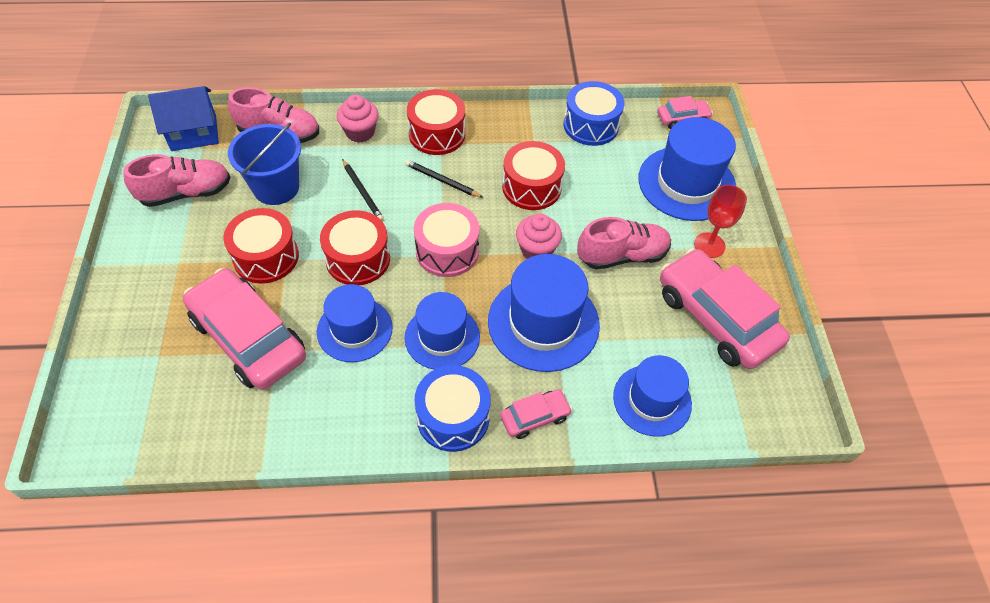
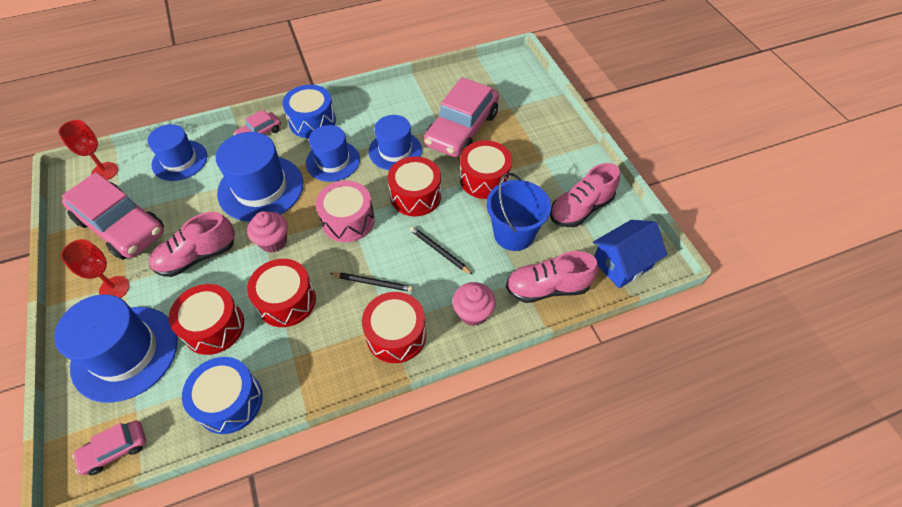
camera: 165 degrees right, 0 degrees up
(248, 338) = (462, 129): pink car -> pink car turned 90 degrees clockwise
(604, 183) = (214, 327): none -> red drum
(756, 411) = (105, 172): none -> red goblet

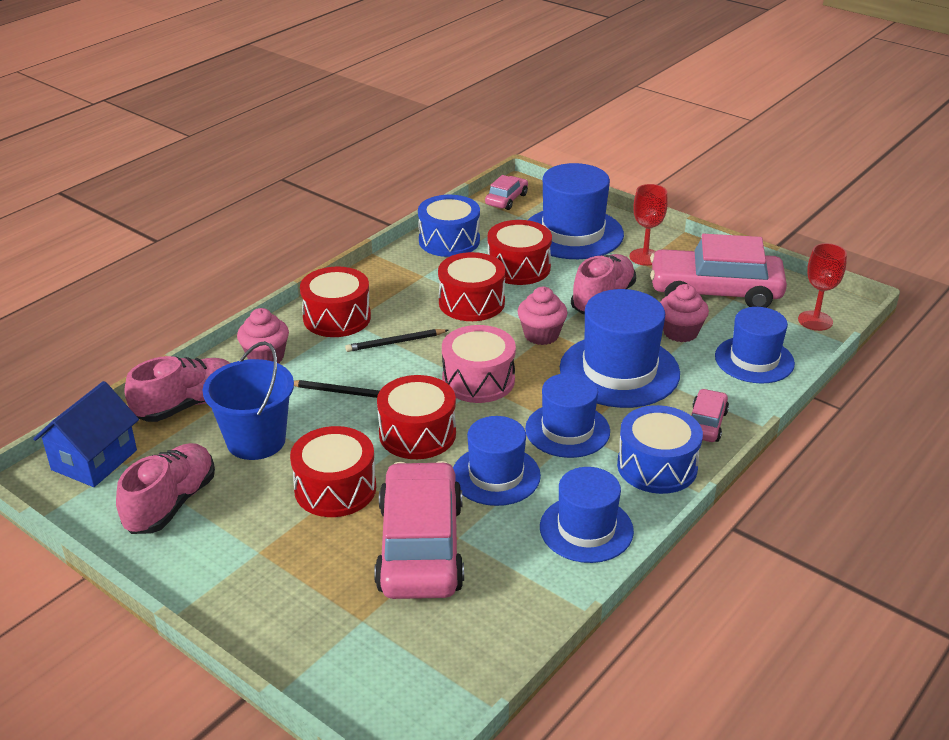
camera: 150 degrees right, 20 degrees down
(190, 201) = (680, 332): none -> pink cupcake
(378, 106) = (586, 529): none -> blue hat

